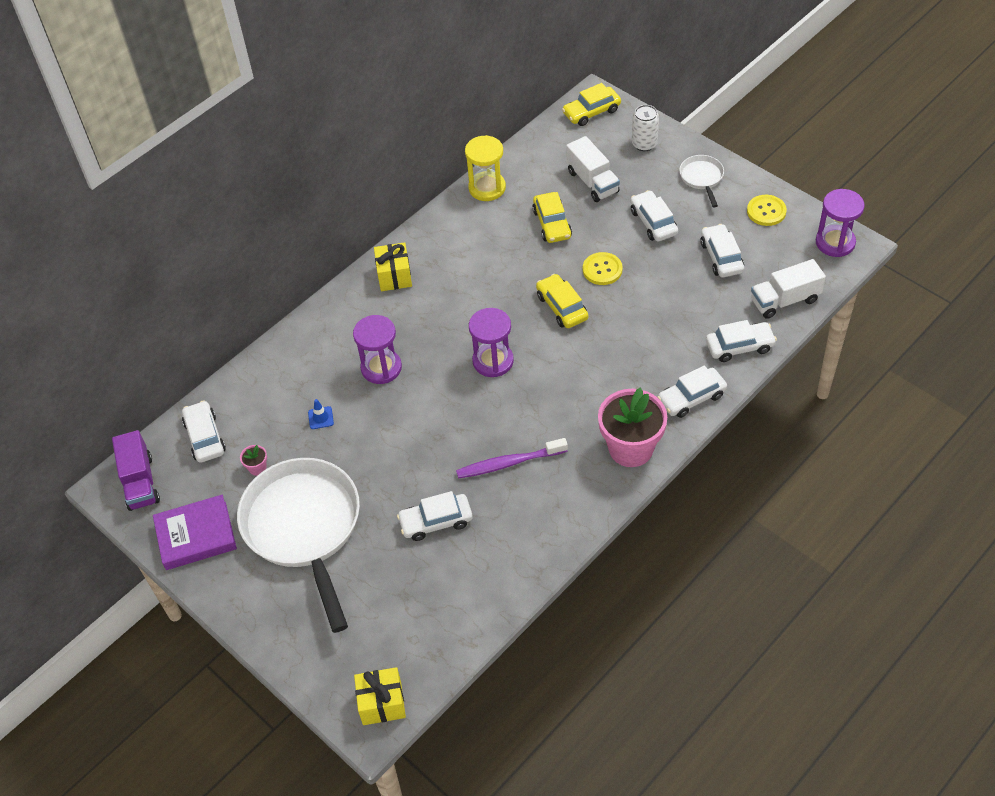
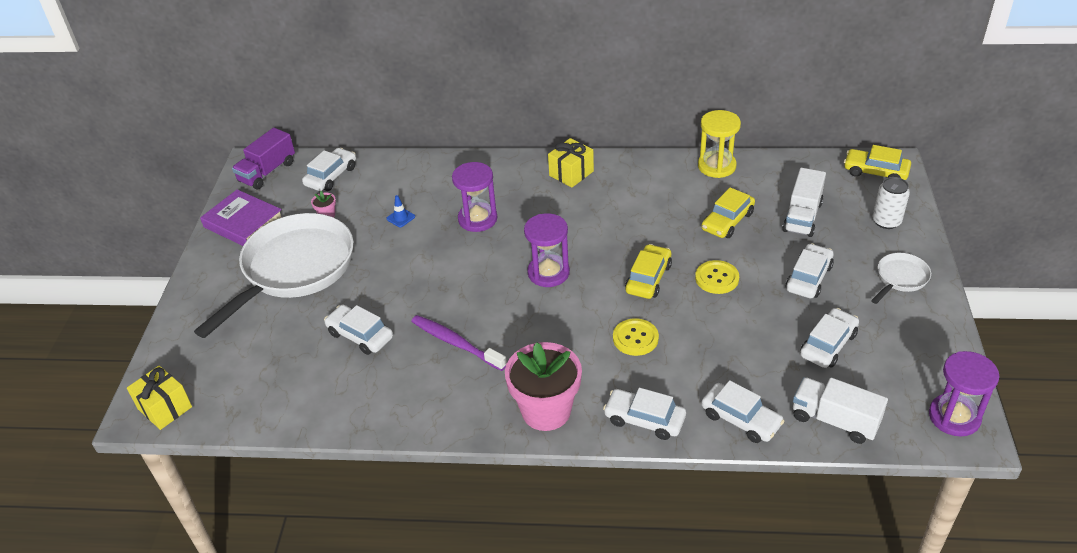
camera: 50 degrees right, 10 degrees down
(766, 211) = (922, 344): yellow button -> yellow button (635, 338)

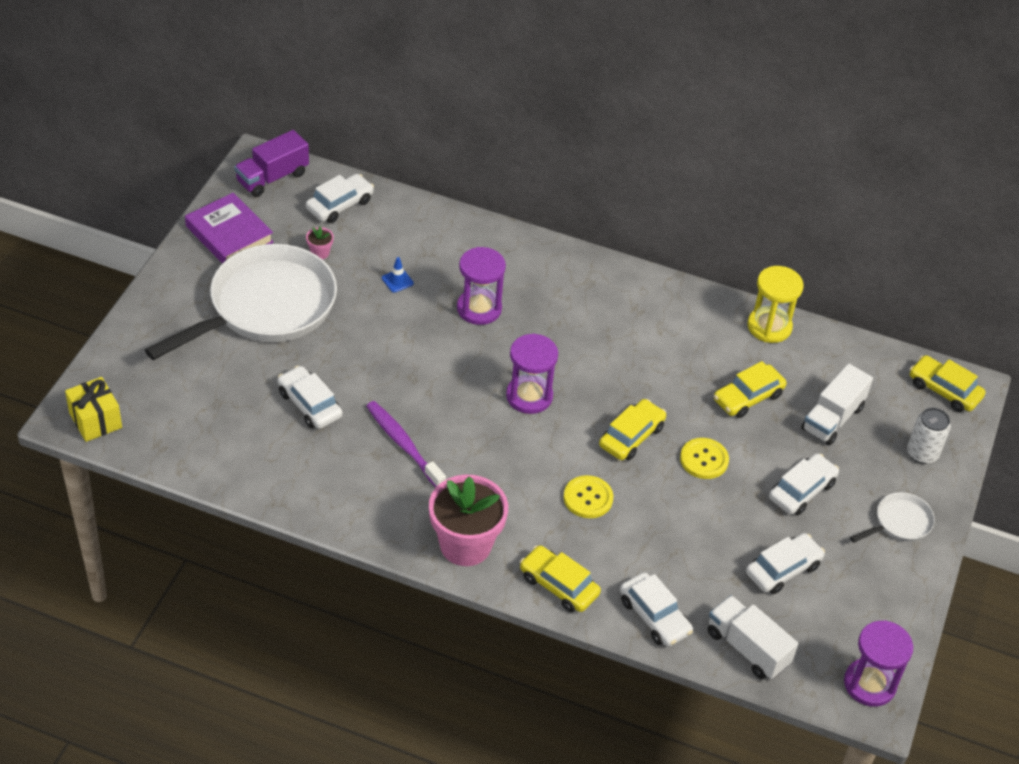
camera: 10 degrees right, 5 degrees up
(571, 173) = (603, 284): yellow gift -> none
(644, 419) = (559, 585): white car -> yellow car

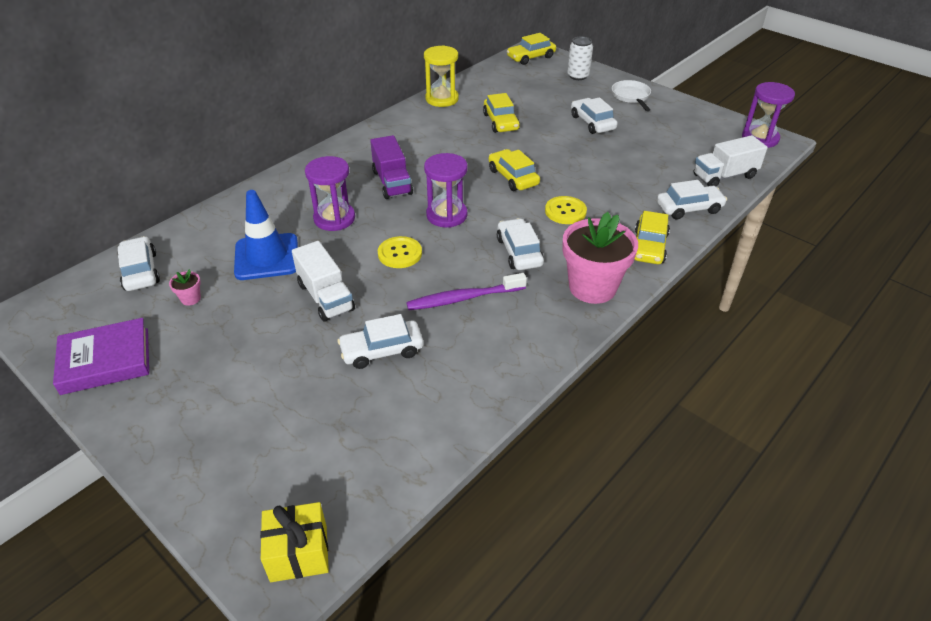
camera: 65 degrees left, 5 degrees down
(266, 307) = (232, 354): white pan -> none
(272, 178) = (58, 309): purple truck -> purple truck (392, 182)
(397, 281) = (267, 257): blue traffic cone -> blue traffic cone, size x2.47
(559, 585) = (649, 246): yellow car -> yellow car turned 45 degrees counterclockwise
(704, 459) = (549, 152): yellow button -> yellow button (400, 253)
(783, 569) = (658, 146): white car -> white car (519, 252)
(832, 418) = (535, 97): white truck -> white truck (325, 297)

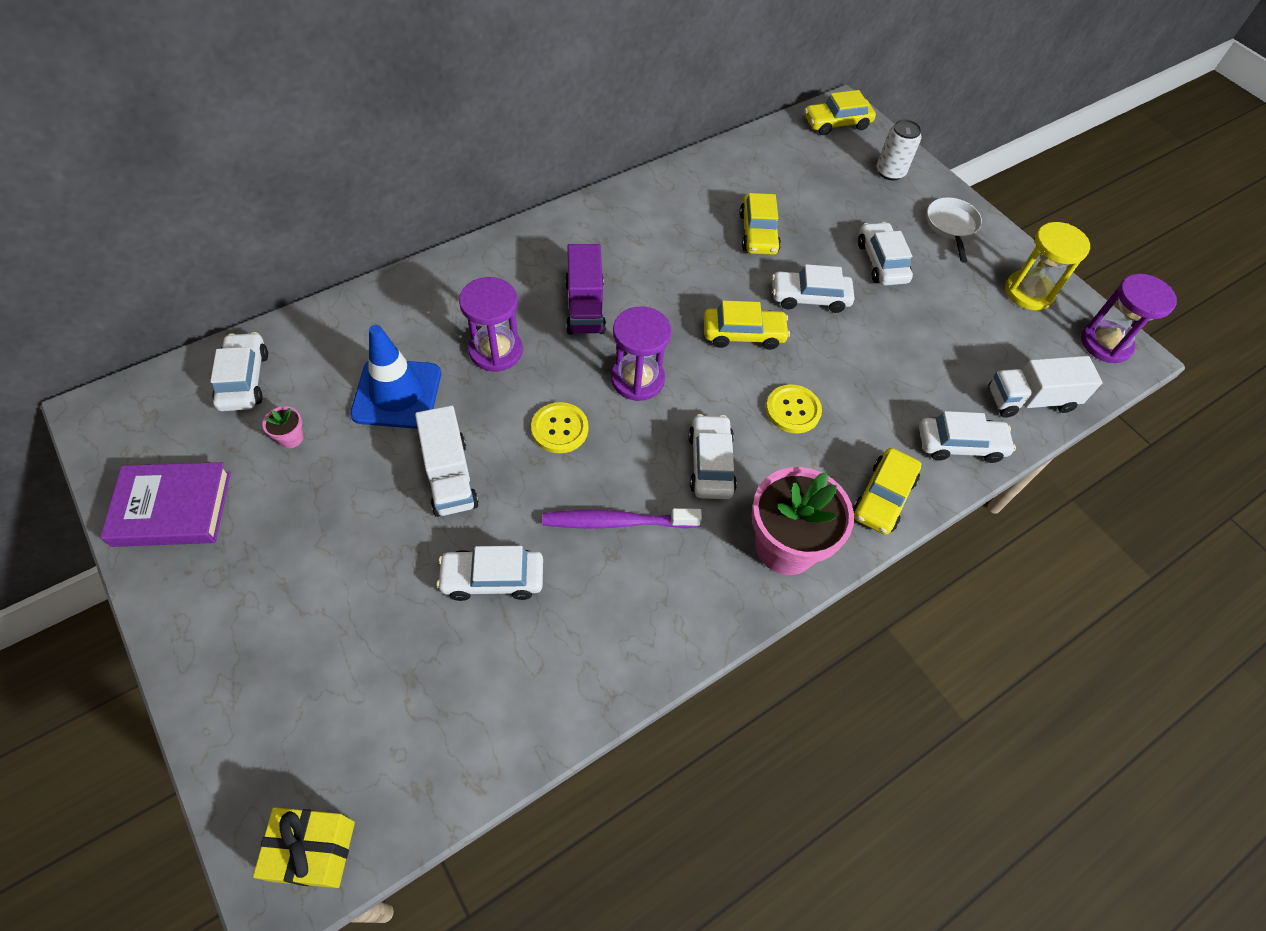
camera: 10 degrees right, 15 degrees up
(442, 99) = (693, 174): yellow hourglass -> yellow hourglass (1028, 292)
(513, 177) = (743, 334): yellow car -> yellow car turned 105 degrees clockwise
(551, 149) = (809, 297): none -> white car

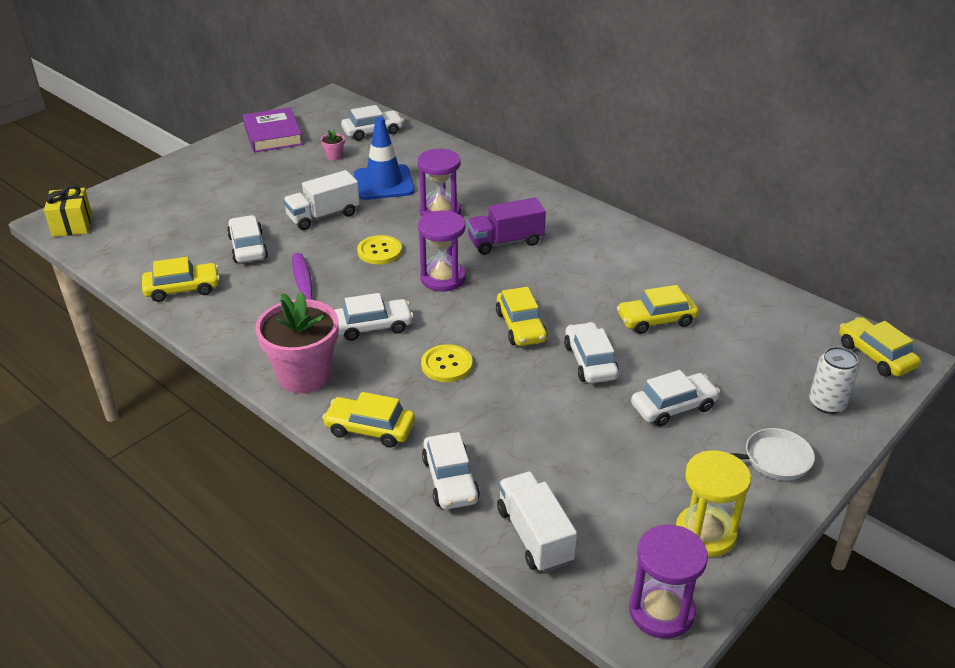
camera: 80 degrees right, 20 degrees down
(568, 674) = (182, 289): none -> yellow car

